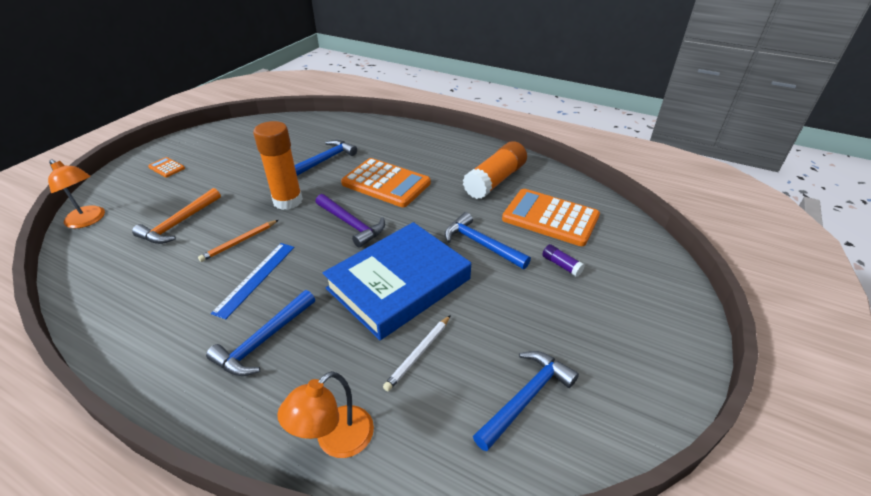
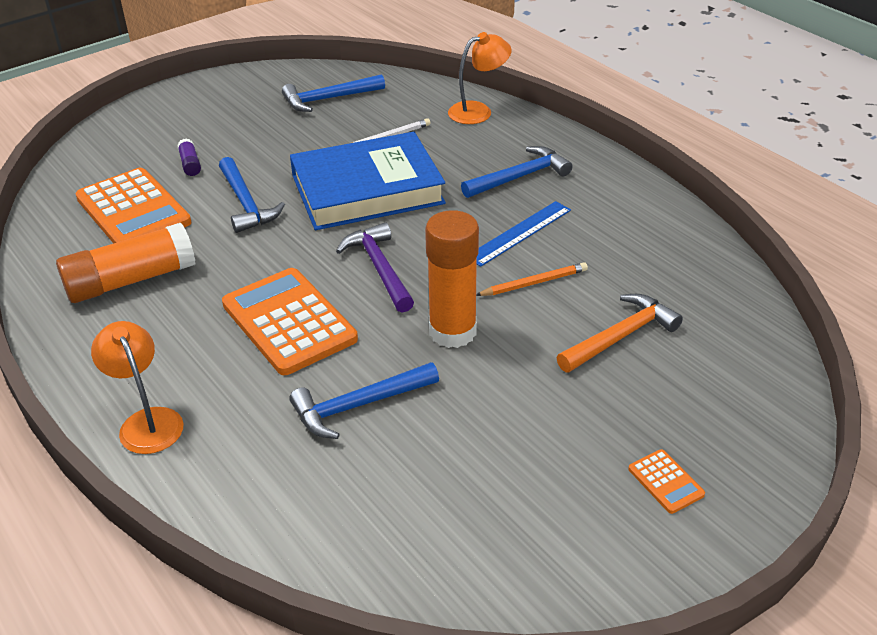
camera: 155 degrees left, 0 degrees up
(89, 220) = (767, 383): orange lamp -> orange lamp (147, 421)

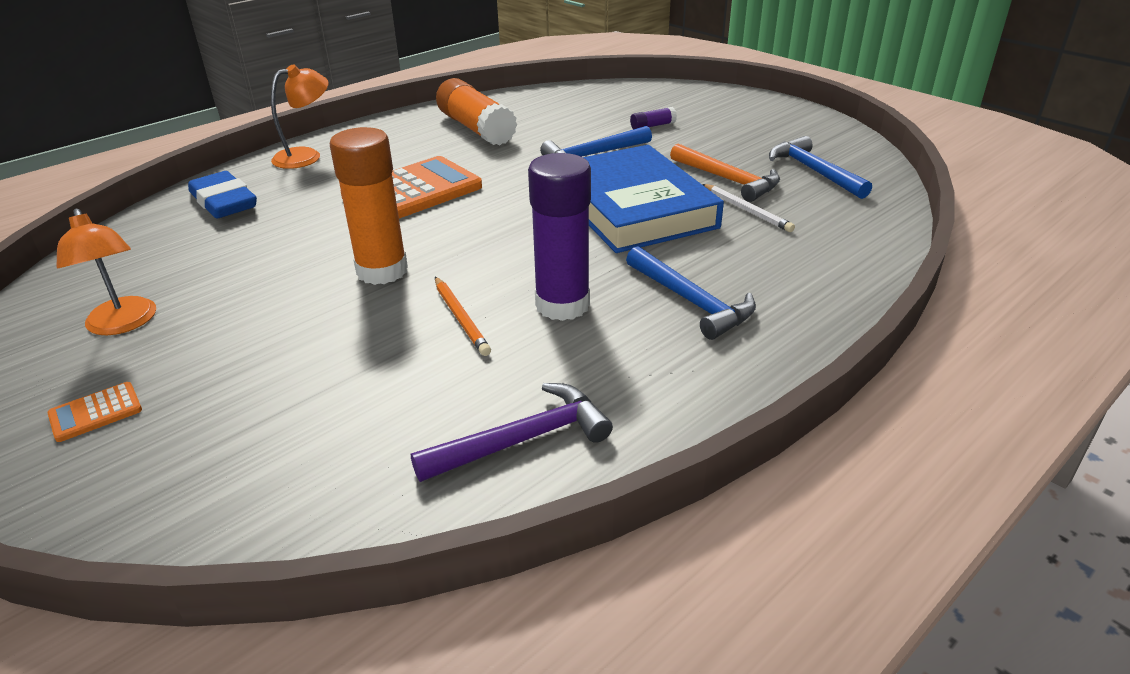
camera: 85 degrees right, 5 degrees down
(133, 210) = (573, 116): orange calculator -> none
(261, 480) = (224, 202): none -> blue eraser
(359, 406) = (291, 232): blue hammer -> none
(379, 268) = (490, 225): purple hammer -> purple hammer (522, 440)
(478, 111) = (847, 264): orange lamp -> orange lamp (123, 324)
(519, 233) = (562, 305): blue ruler -> purple glue stick
(620, 336) = (349, 384): orange hammer -> orange hammer (728, 180)

